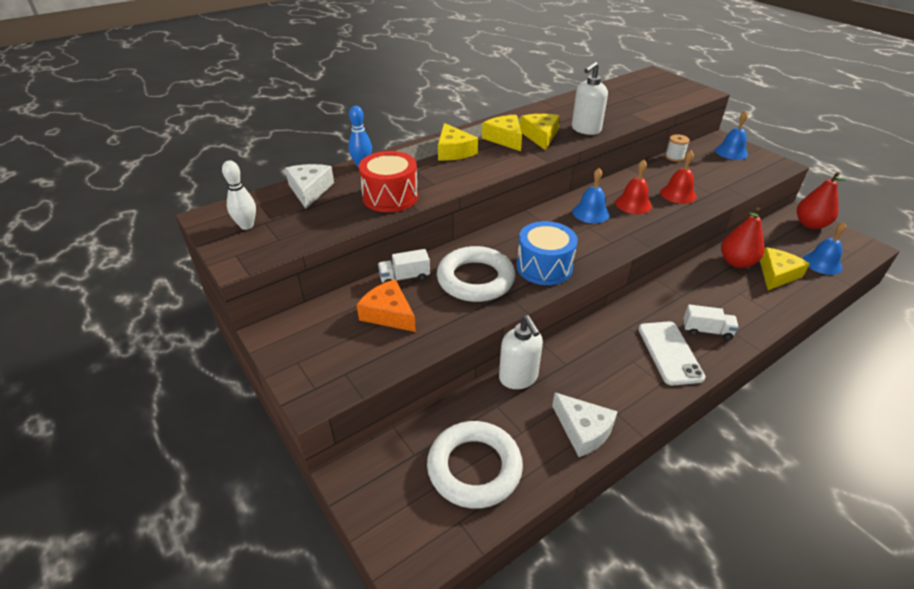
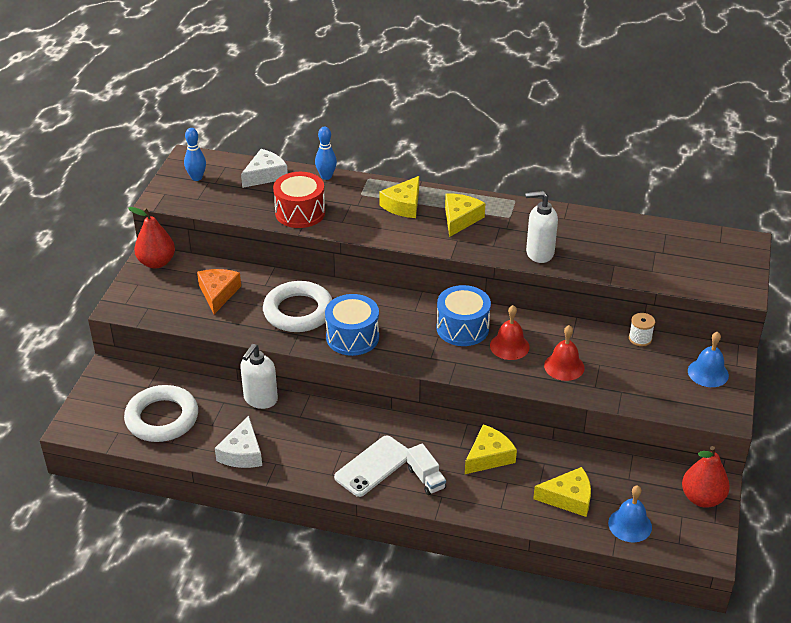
camera: 50 degrees right, 0 degrees up
(247, 226) = (196, 178): white bowling pin -> blue bowling pin
(404, 277) = (263, 279): white truck -> none
(540, 136) = (491, 234): yellow cheese -> yellow cheese (489, 456)
(590, 213) = (462, 328): blue bell -> blue drum
(736, 262) = (557, 465): red pear -> red pear (156, 262)

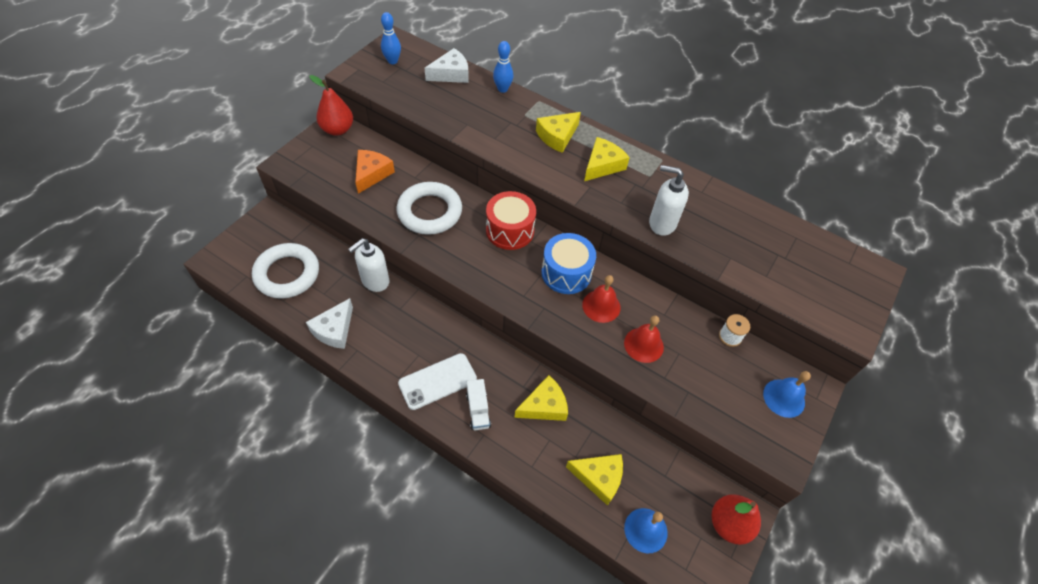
camera: 15 degrees right, 15 degrees up
(300, 212) = (462, 119): red drum -> red drum (510, 230)
(352, 337) = (464, 252): blue drum -> none

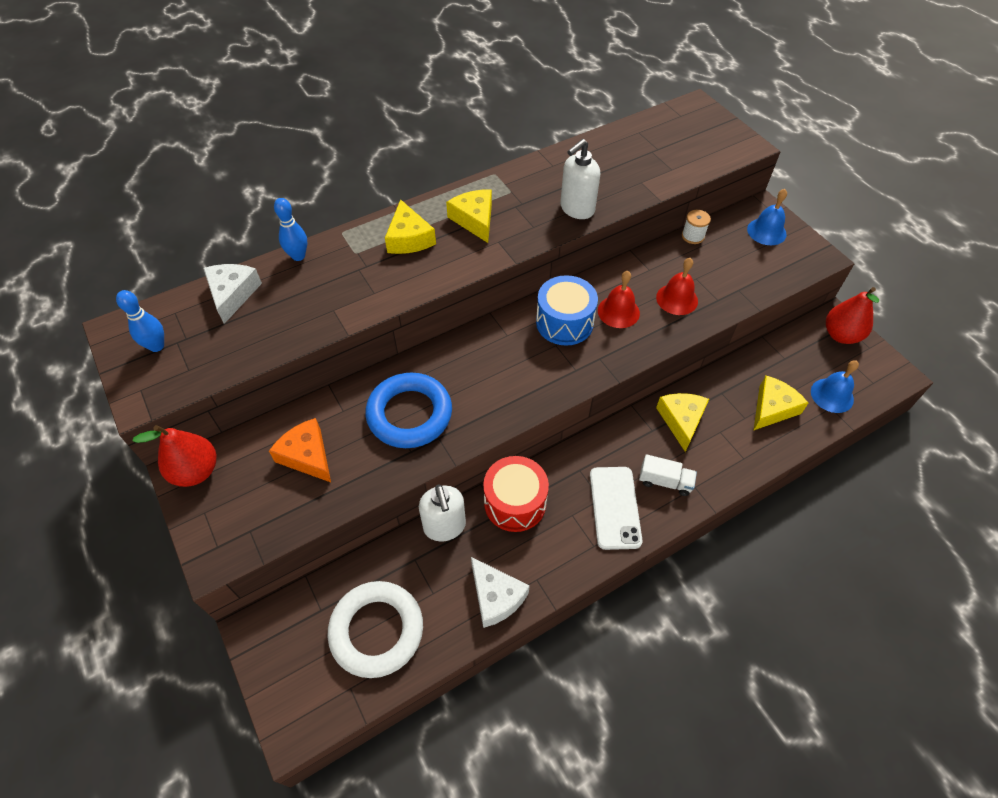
camera: 60 degrees left, 0 degrees up
(430, 212) = (409, 414): white ring -> blue ring
(510, 230) = (482, 348): red drum -> red drum (515, 502)

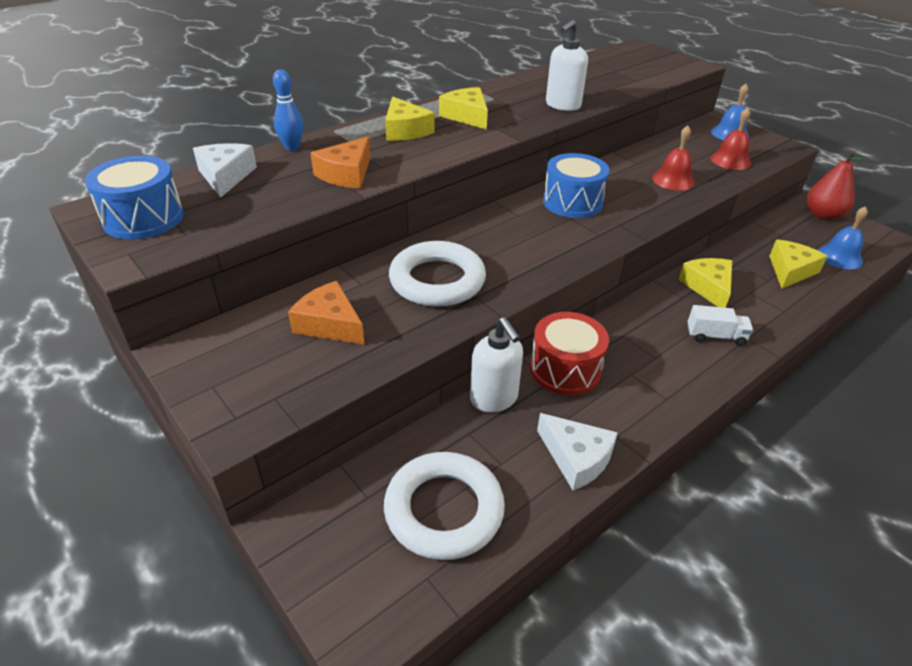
camera: 10 degrees left, 15 degrees down
(157, 346) = (143, 218): blue bowling pin -> blue drum
(196, 471) = (196, 349): red pear -> none
(339, 301) = (346, 174): none -> orange cheese
(409, 414) = (437, 280): blue ring -> white ring
(615, 507) = (674, 363): white phone -> none
(618, 311) = (622, 192): red bell -> red bell (730, 160)
(693, 236) = (665, 140): white spool -> none

